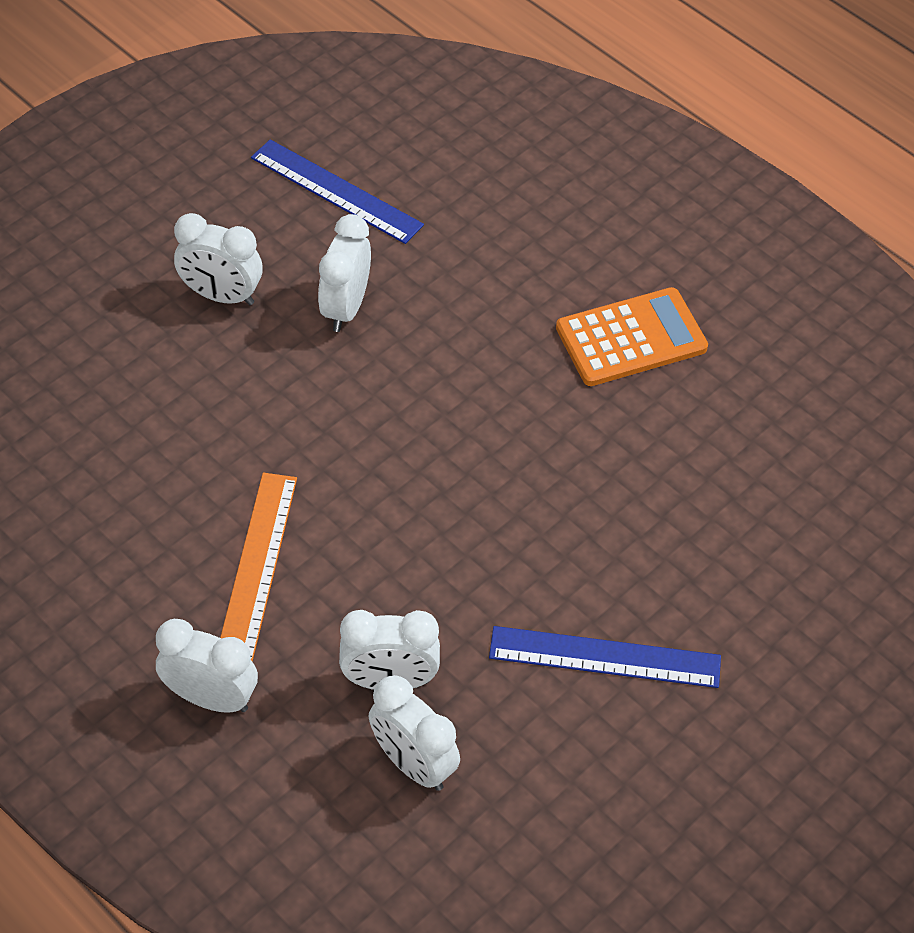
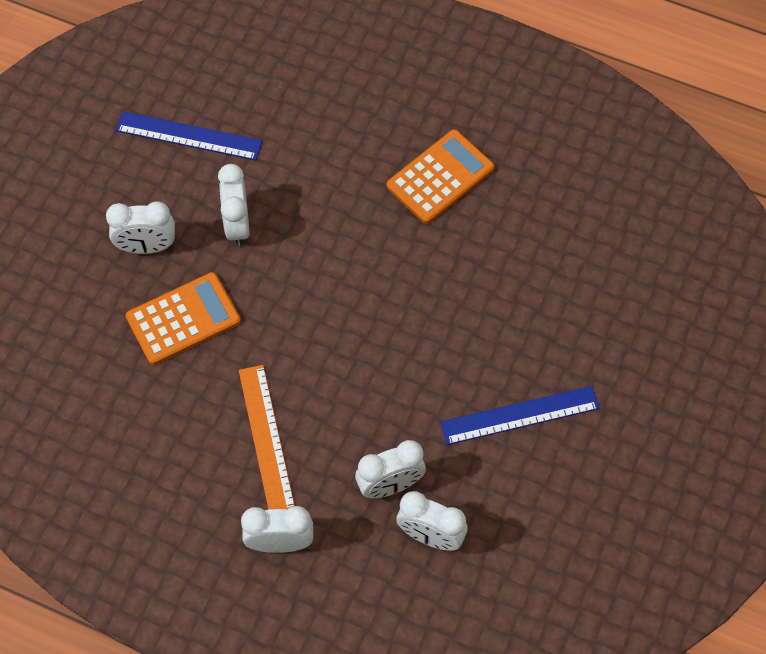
camera: 20 degrees left, 10 degrees up
(224, 391) = (183, 319): none -> orange calculator

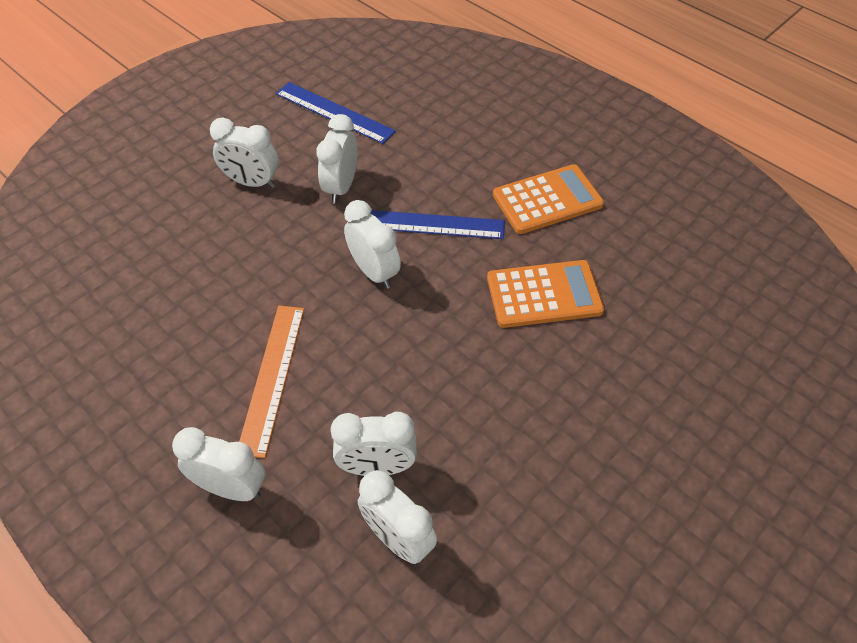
camera: 20 degrees right, 10 degrees down
(183, 319) = (251, 248): orange calculator -> orange calculator (544, 294)
(310, 307) = (374, 272): none -> white clock
(519, 415) = (549, 439): blue ruler -> blue ruler (428, 224)

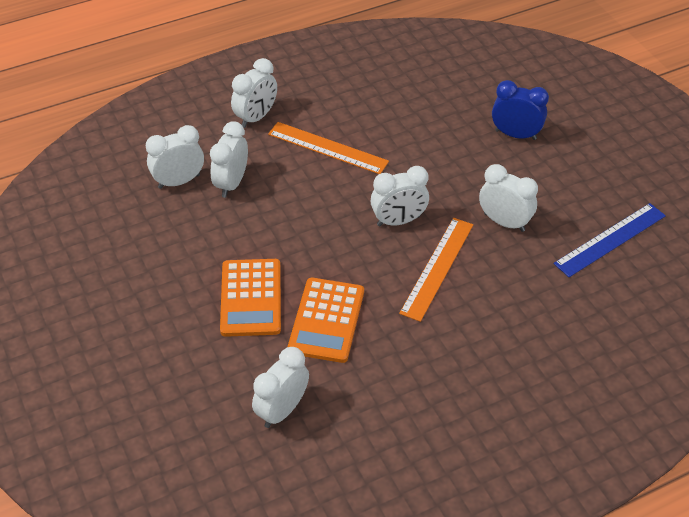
camera: 110 degrees right, 5 degrees down
(198, 203) = (515, 135): none -> blue clock
(252, 182) = (530, 169): white clock -> white clock (282, 410)
(428, 224) = (437, 268): blue ruler -> orange ruler
(547, 200) = (434, 363): orange calculator -> orange calculator (251, 298)

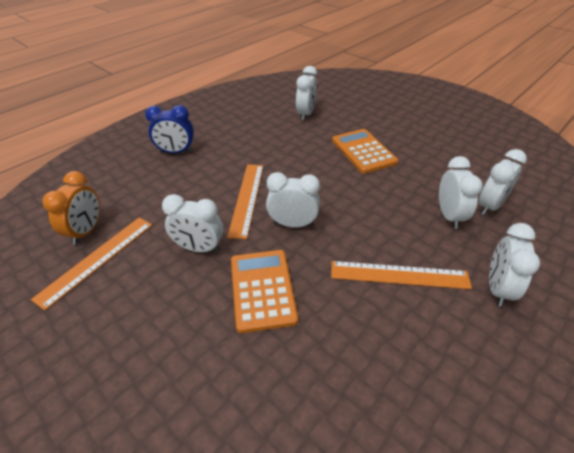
camera: 160 degrees right, 5 degrees down
(326, 320) = (308, 152): orange calculator -> orange calculator (262, 289)
(398, 221) = (293, 224): white clock -> white clock turned 45 degrees clockwise
(515, 135) = (201, 362): blue clock -> blue clock (176, 152)
(610, 240) = (97, 259): blue ruler -> orange ruler
(628, 276) = (86, 231): none -> orange clock

